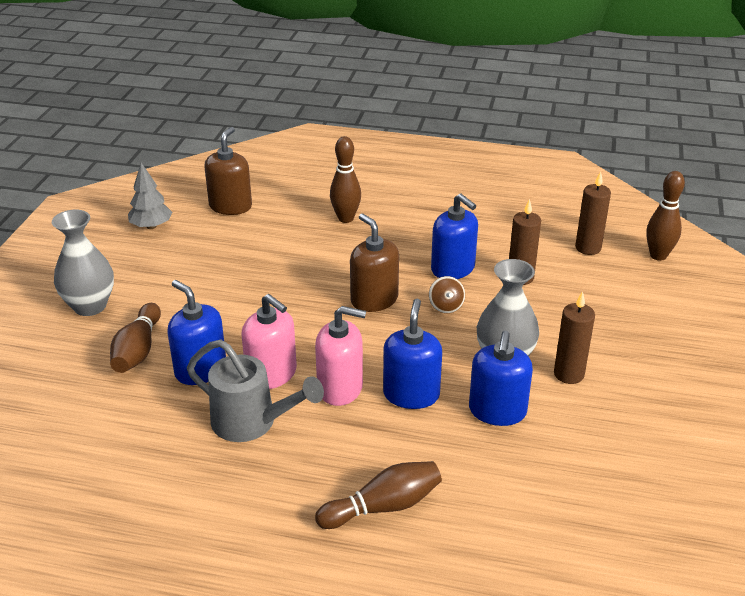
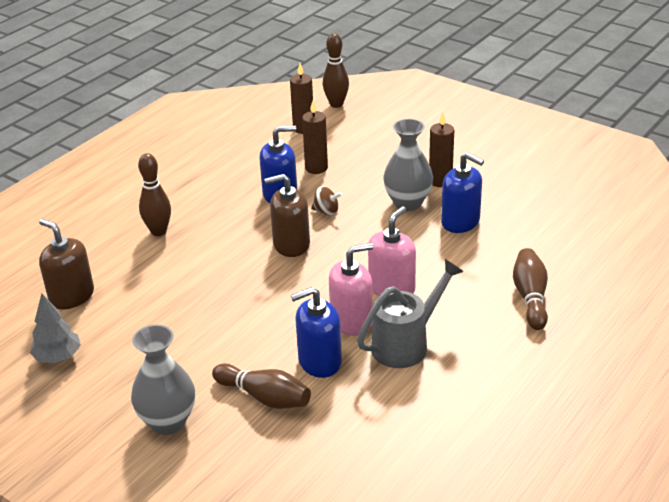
camera: 65 degrees left, 0 degrees up
(411, 394) = (420, 255): blue soap dispenser -> none

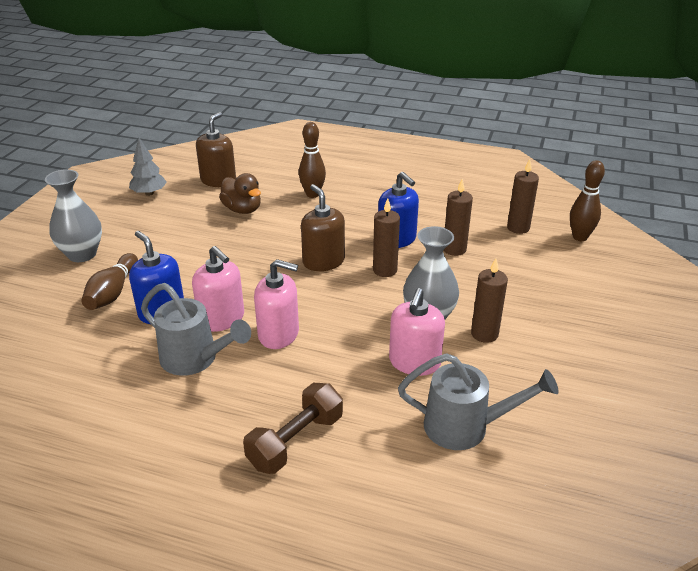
camera: 70 degrees right, 0 degrees up
(154, 285) = (242, 209): none -> brown duck
(326, 212) = (385, 270): brown spinning top -> brown candle
(460, 222) = (414, 362): blue soap dispenser -> pink soap dispenser
(530, 297) = (295, 441): brown bowling pin -> brown dumbbell
(540, 214) = (466, 427): none -> grey watering can

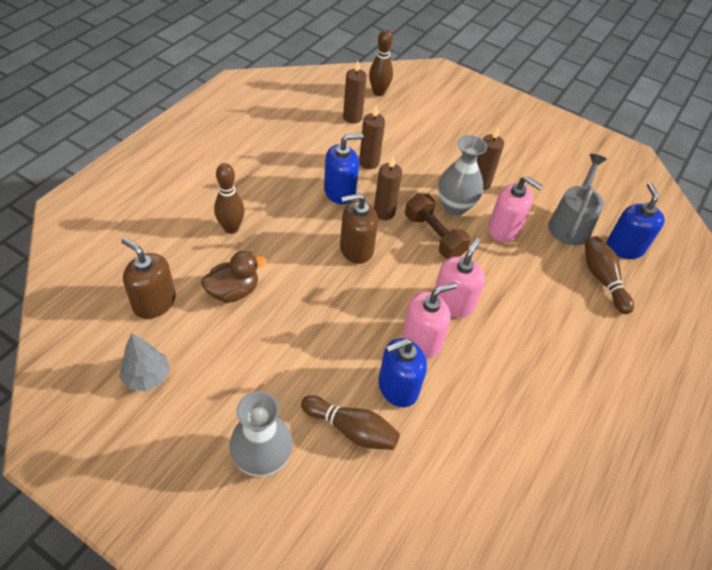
camera: 80 degrees left, 15 degrees up
(195, 359) = (474, 368): grey watering can -> none
(295, 441) = (576, 317): brown dumbbell -> brown dumbbell (434, 236)
(375, 467) = (602, 280): none -> brown bowling pin
(454, 492) = (625, 247): none -> blue soap dispenser

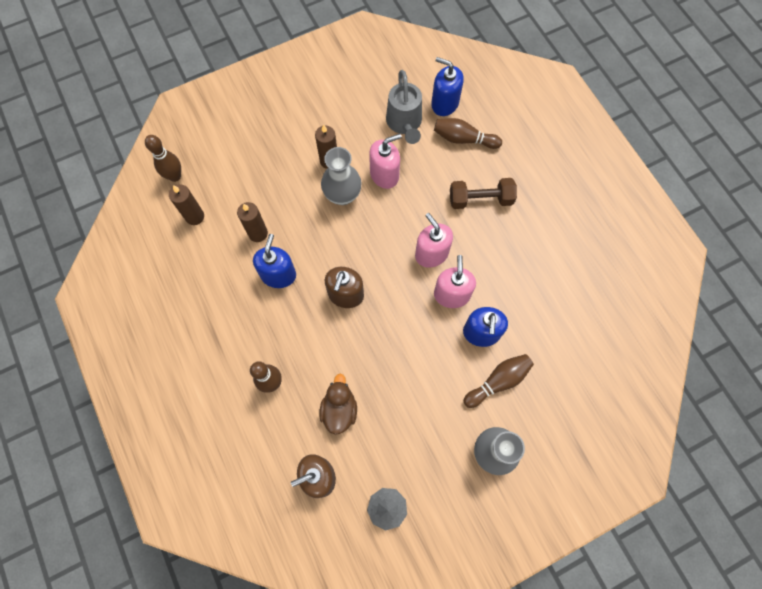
camera: 55 degrees left, 20 degrees up
(384, 212) = (320, 253): brown candle -> none
(434, 236) = (364, 229): brown dumbbell -> brown dumbbell (480, 199)
(571, 224) = (404, 124): grey watering can -> grey watering can turned 150 degrees counterclockwise

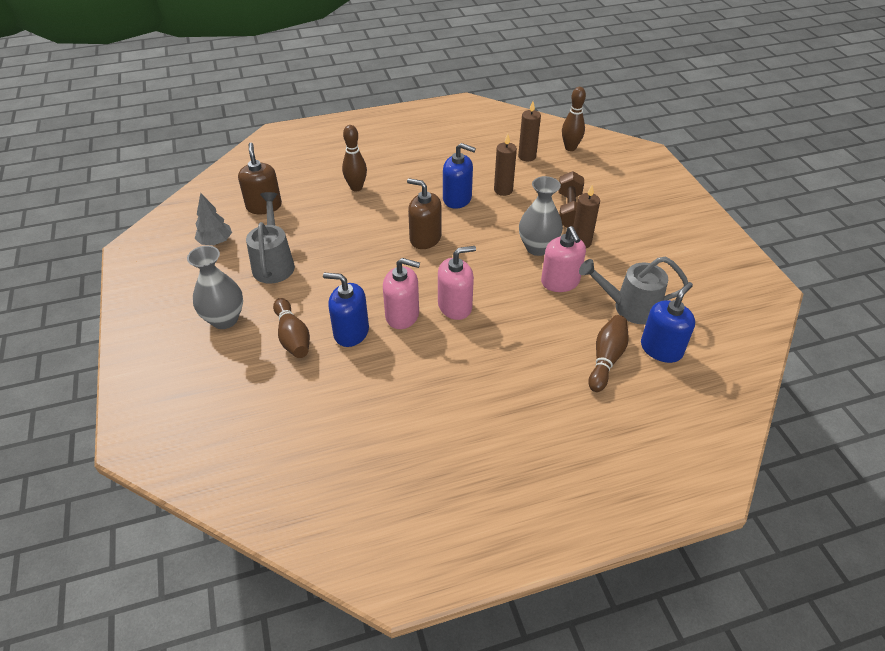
camera: 100 degrees right, 25 degrees down
(339, 409) = (315, 223): brown duck -> none
(408, 432) = (274, 263): none -> grey watering can
(480, 199) = (517, 360): brown dumbbell -> brown dumbbell (569, 211)

